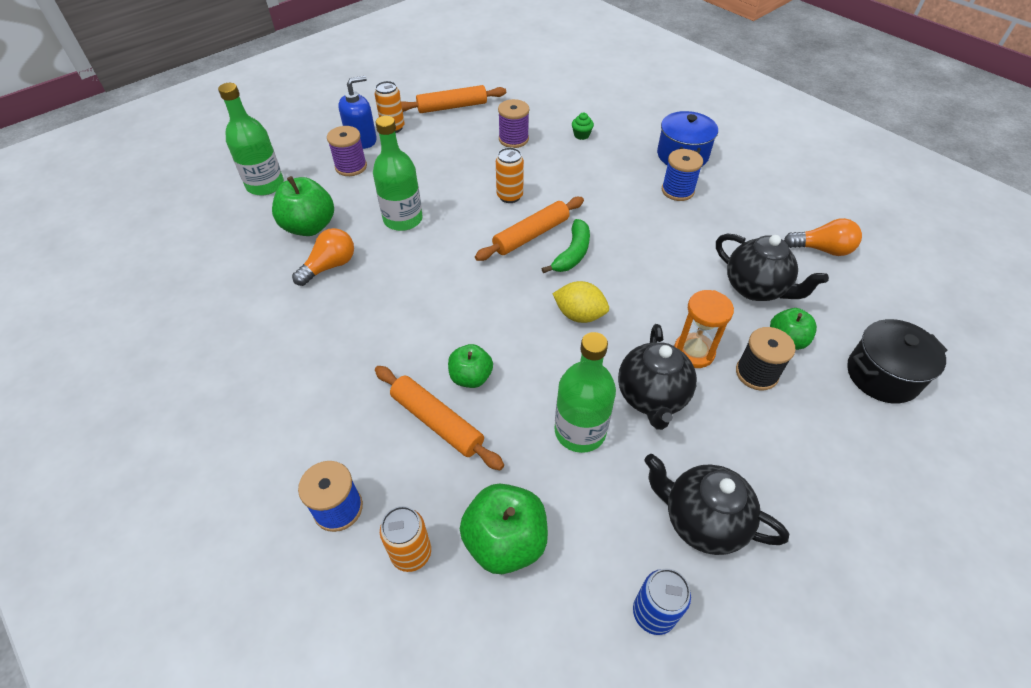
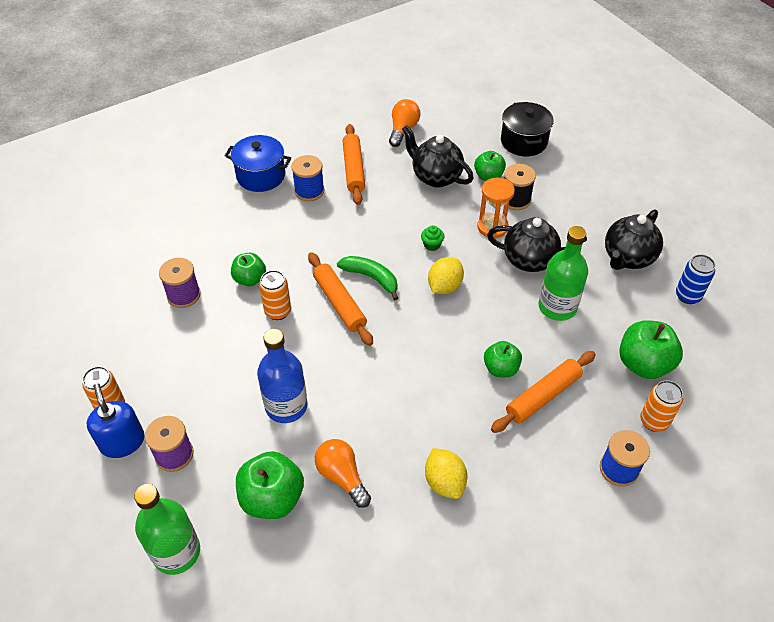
camera: 80 degrees left, 0 degrees up
(323, 341) = (444, 482): none -> yellow lemon
(403, 219) = (286, 406): green bottle -> blue bottle
(452, 107) = (94, 344): orange rolling pin -> orange rolling pin (353, 169)
(544, 172) = (250, 279): none -> green apple
(581, 135) = (200, 239): green cupcake -> green cupcake (432, 245)
(755, 288) = (436, 177): black teapot -> black teapot turned 105 degrees counterclockwise

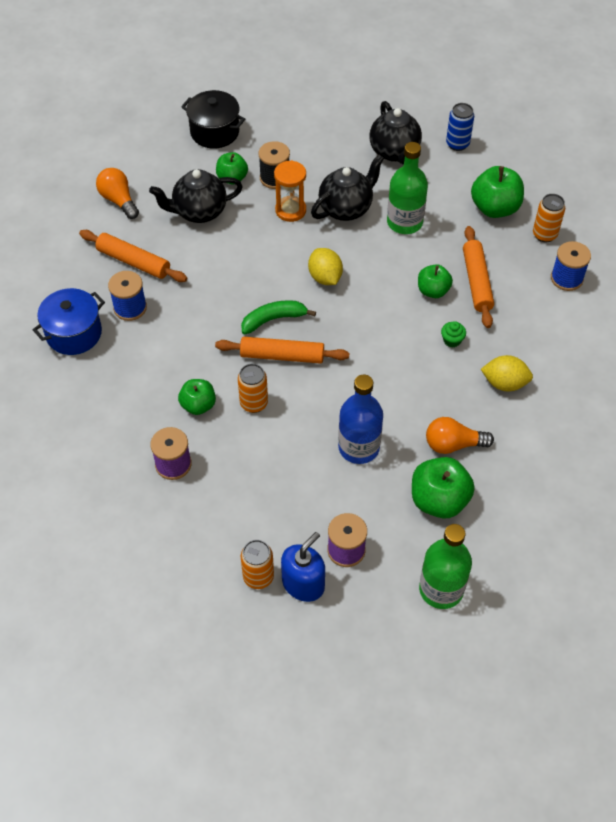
camera: 55 degrees left, 5 degrees up
(122, 442) = (303, 583): blue soap dispenser -> blue soap dispenser turned 120 degrees clockwise
(432, 245) = (274, 259): green cupcake -> green cupcake (452, 340)

